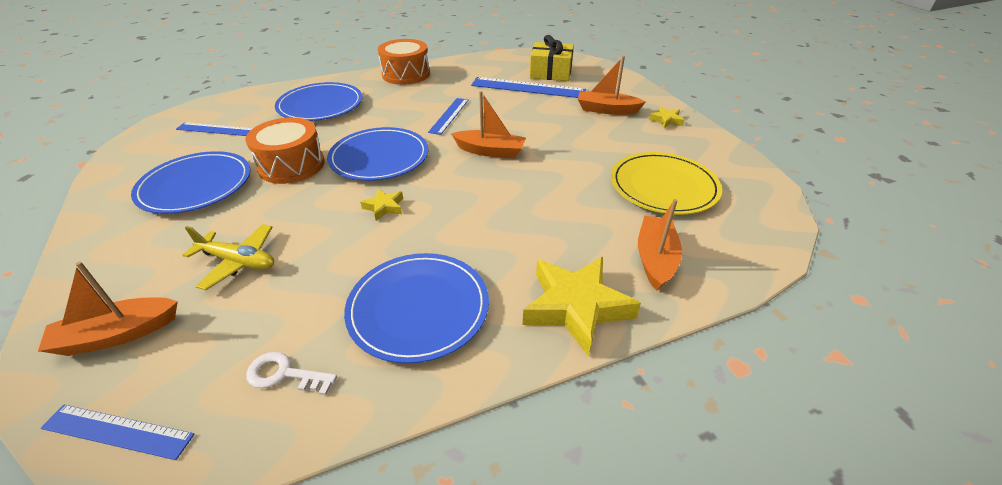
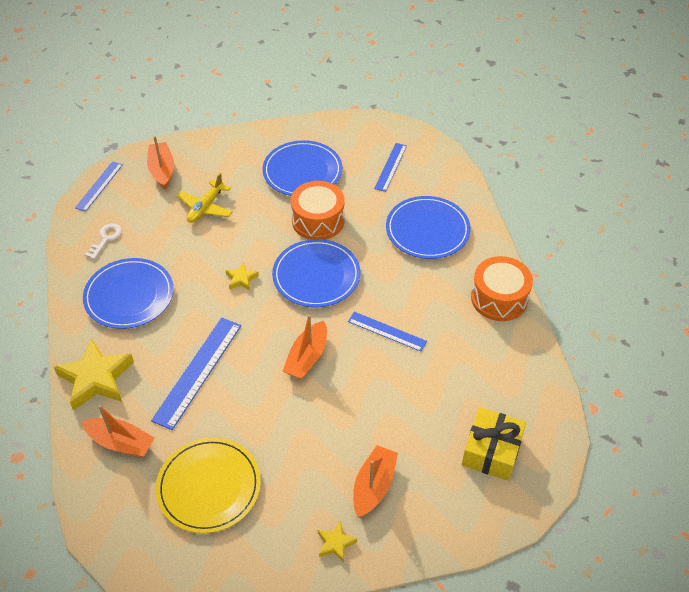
camera: 100 degrees right, 10 degrees up
(528, 88) = (446, 416): blue ruler -> blue ruler (198, 371)

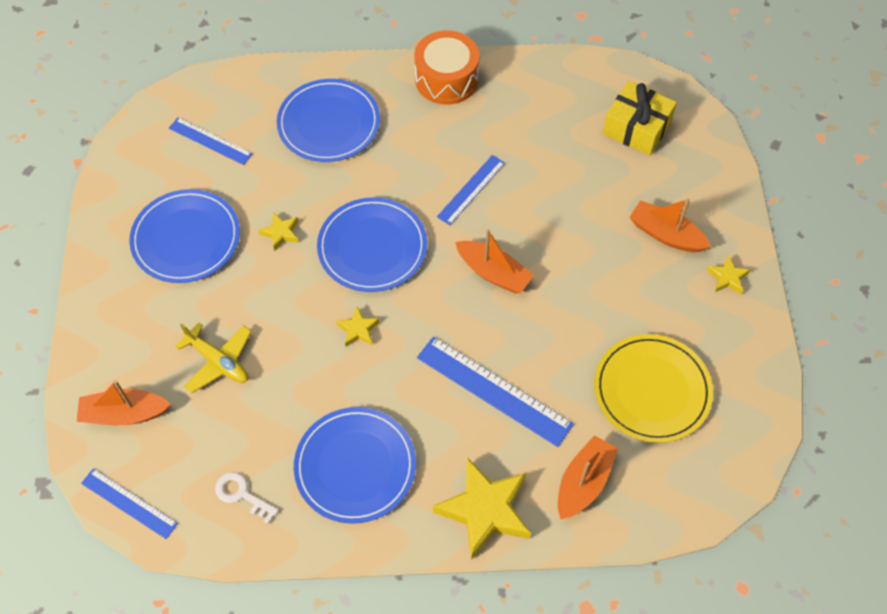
camera: 80 degrees left, 10 degrees up
(318, 220) = (281, 233): orange drum -> yellow star

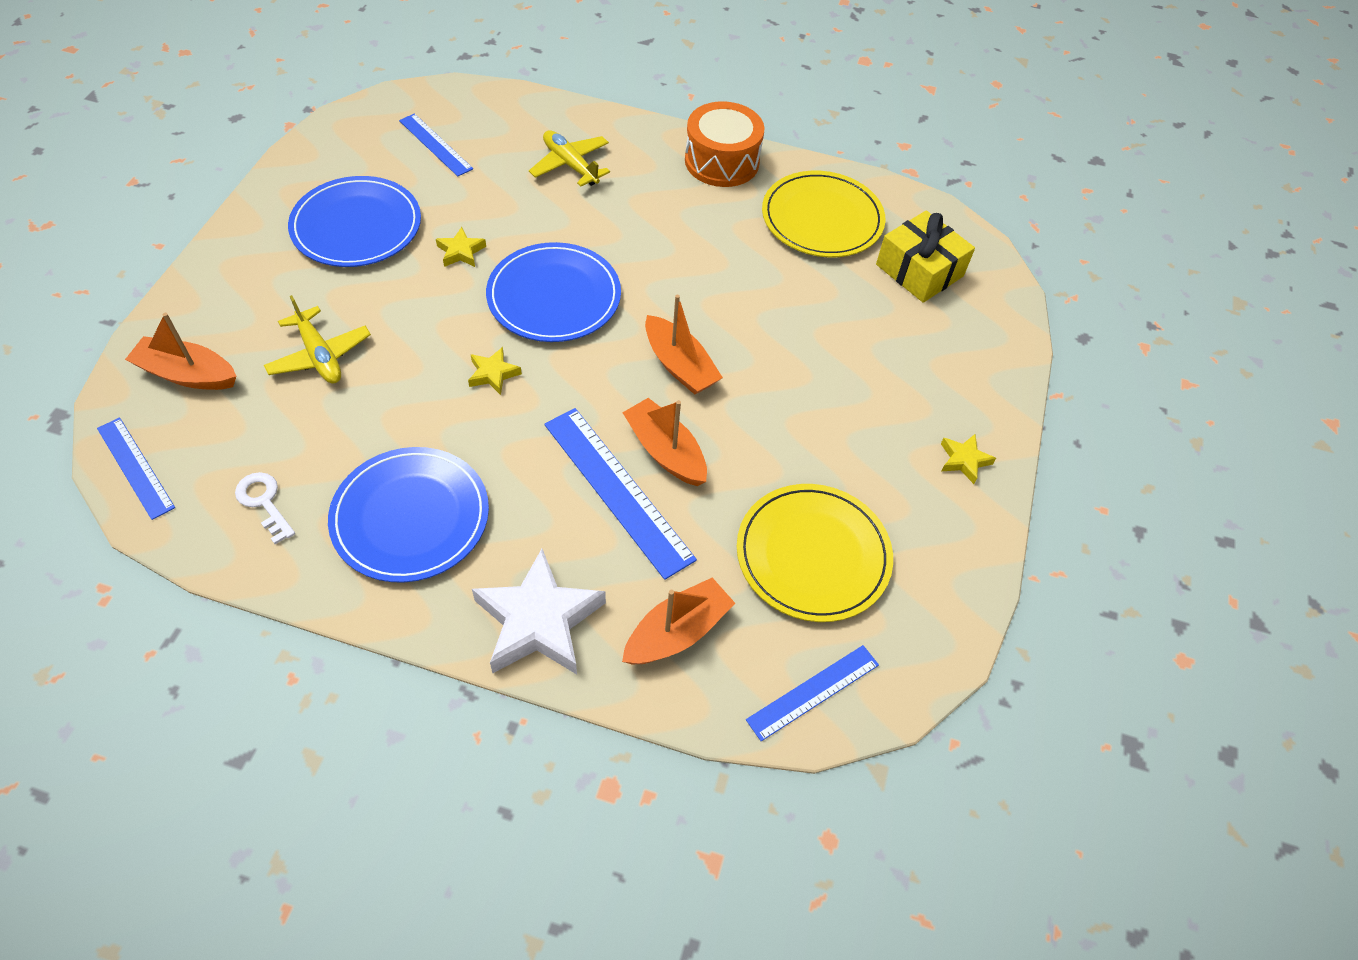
camera: 15 degrees right, 5 degrees down
(329, 123) = (570, 165): blue plate -> yellow plane
(471, 190) = (696, 274): blue ruler -> blue ruler (813, 692)
(485, 510) = (539, 621): yellow star -> white star
(546, 106) = (822, 218): none -> yellow plate
(666, 234) = (906, 390): orange boat -> orange boat (665, 451)

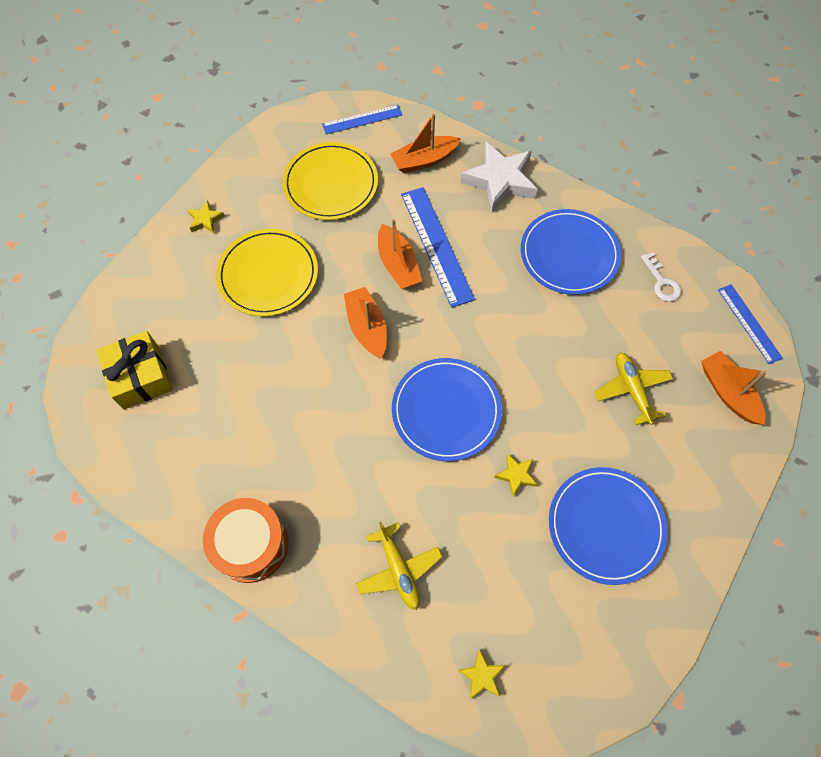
camera: 160 degrees left, 10 degrees up
(188, 374) = (728, 392): orange boat -> orange boat turned 150 degrees counterclockwise
(435, 144) = (527, 629): blue ruler -> none
(493, 374) = (504, 348): yellow star -> yellow star (482, 675)
(822, 218) = (191, 450): yellow plate -> yellow plate (268, 274)

